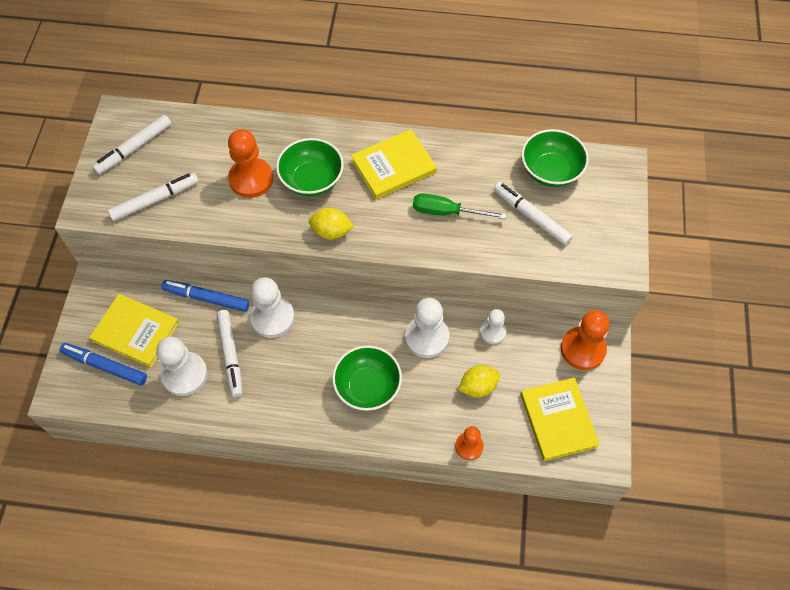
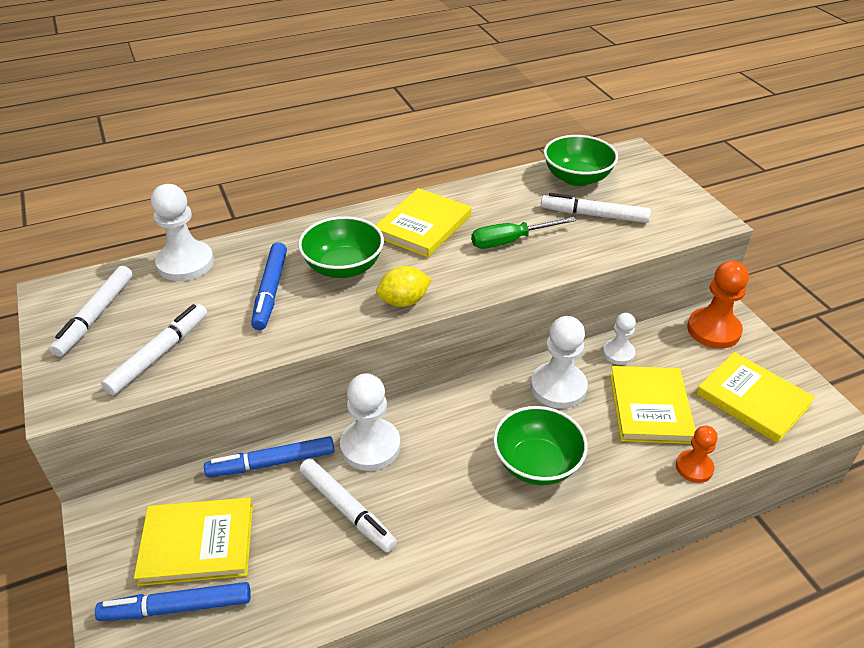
camera: 30 degrees left, 20 degrees down
(184, 374) = (300, 561): white pawn -> white pawn (185, 263)
(251, 179) = (270, 291): orange pawn -> blue marker
(478, 387) = (650, 407): yellow lemon -> yellow book

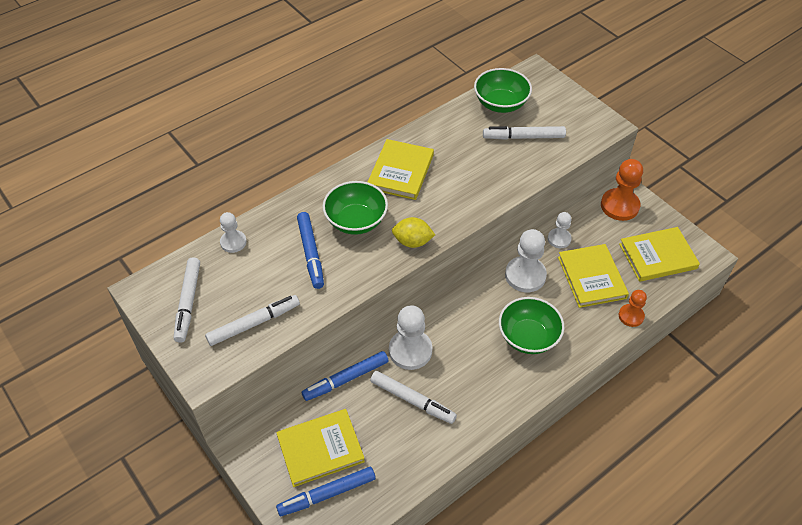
camera: 15 degrees left, 10 degrees up
(159, 354) = (254, 323): white marker -> white marker turned 45 degrees clockwise
(185, 263) = (233, 242): white pawn -> white pawn, size x0.59
(404, 301) = (412, 242): yellow lemon -> yellow lemon turned 45 degrees clockwise
(510, 241) = (470, 173): green screwdriver -> none
(753, 399) = (657, 256): yellow book -> yellow book turned 45 degrees counterclockwise

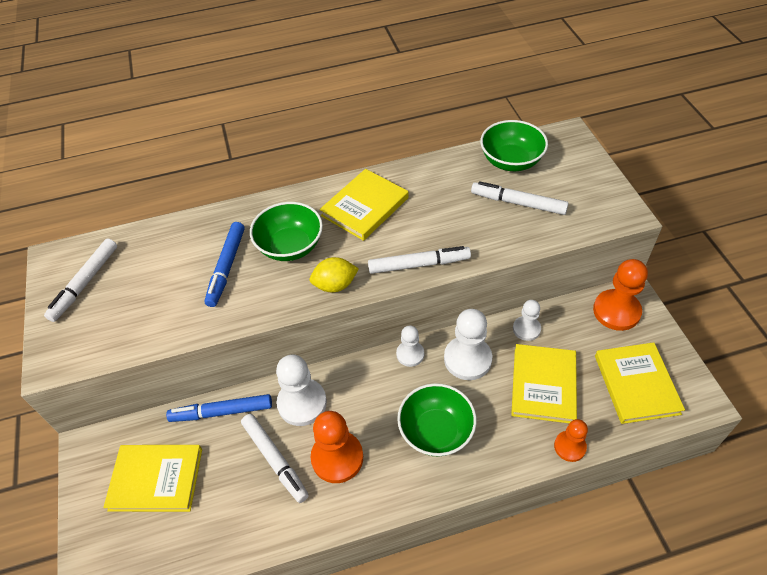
camera: 25 degrees right, 0 degrees up
(233, 242) = (162, 235): white pawn -> white pawn (410, 354)
(254, 323) = (130, 324): white marker -> white marker (419, 264)
(327, 494) = (134, 533): blue marker -> none
(412, 242) = (335, 285): yellow lemon -> yellow lemon turned 45 degrees counterclockwise
(462, 382) = (337, 458): none -> orange pawn
(657, 256) = (636, 384): yellow book -> yellow book turned 75 degrees clockwise

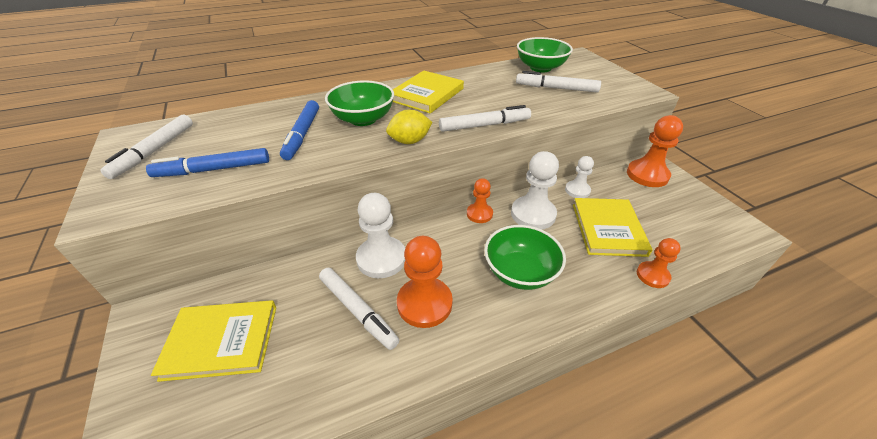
camera: 10 degrees left, 10 degrees down
(221, 412) = (298, 272): blue marker -> blue marker (213, 169)
(410, 354) = (479, 214): white pawn -> orange pawn
(636, 384) = (689, 223): yellow book -> none

